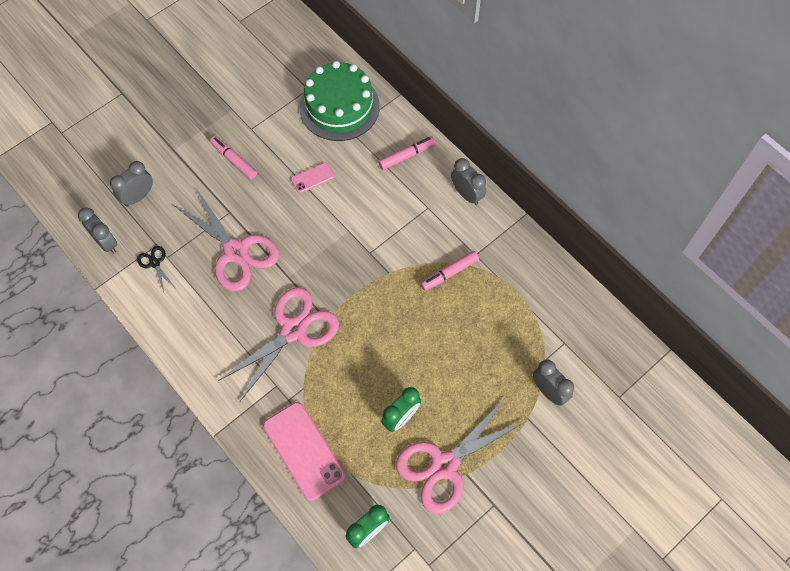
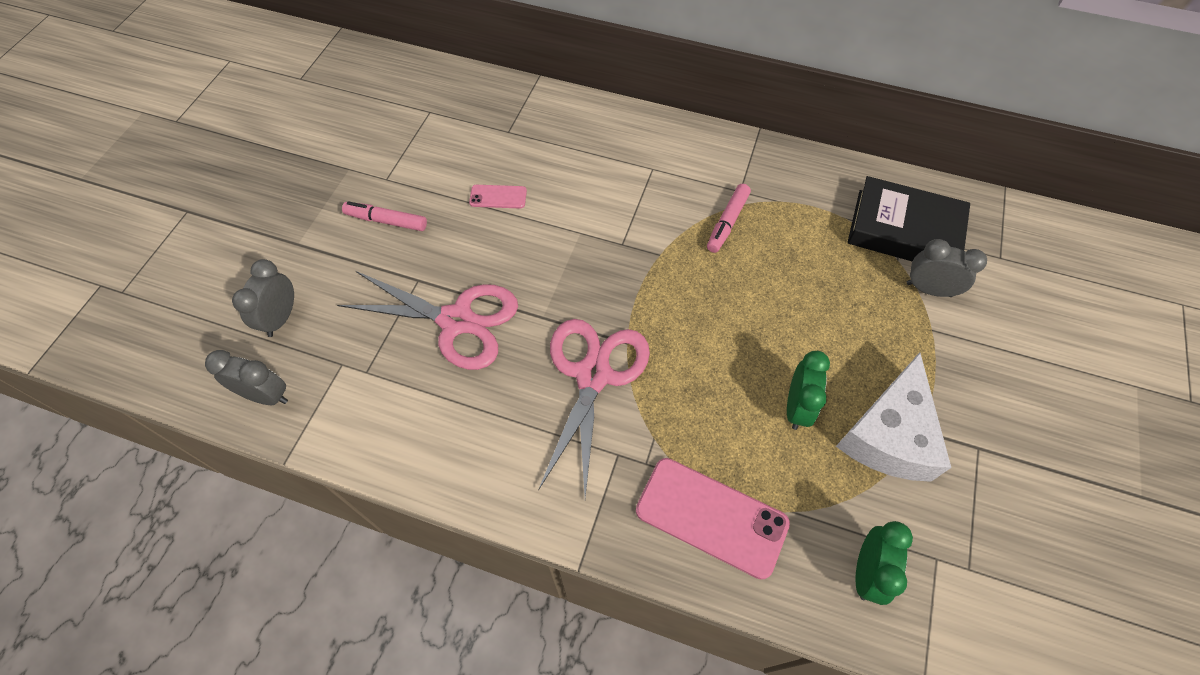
camera: 30 degrees left, 5 degrees down
(155, 263) = (353, 387): black scissors -> none
(313, 178) = (498, 197): pink phone -> pink phone turned 60 degrees clockwise
(339, 107) = (479, 114): green cake -> none
(406, 155) = (590, 129): pink marker -> none
(444, 465) = (889, 434): pink scissors -> white cheese
(466, 194) = (684, 137): grey clock -> none
(567, 342) = (904, 230): none -> black book

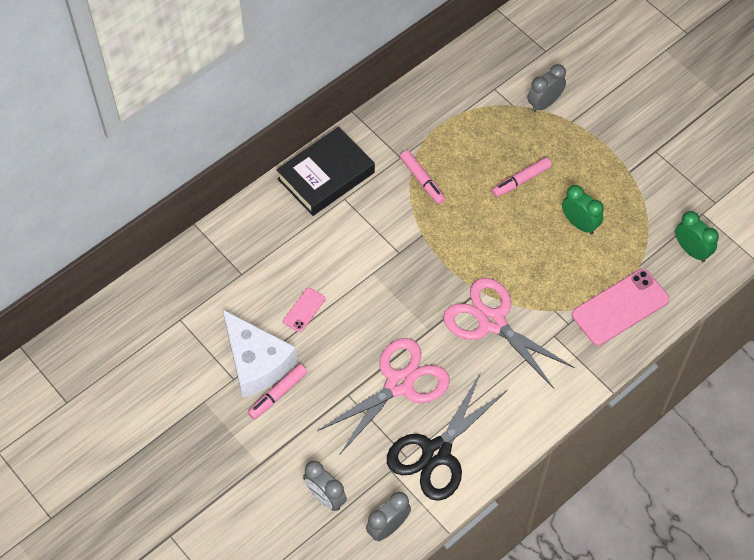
camera: 60 degrees left, 0 degrees up
(385, 400) = (436, 452): none -> black scissors
(805, 315) = (521, 181): none -> pink marker
(889, 434) = (623, 188): white cheese -> white cheese (256, 362)
(904, 230) = (493, 86): black book -> black book (326, 176)

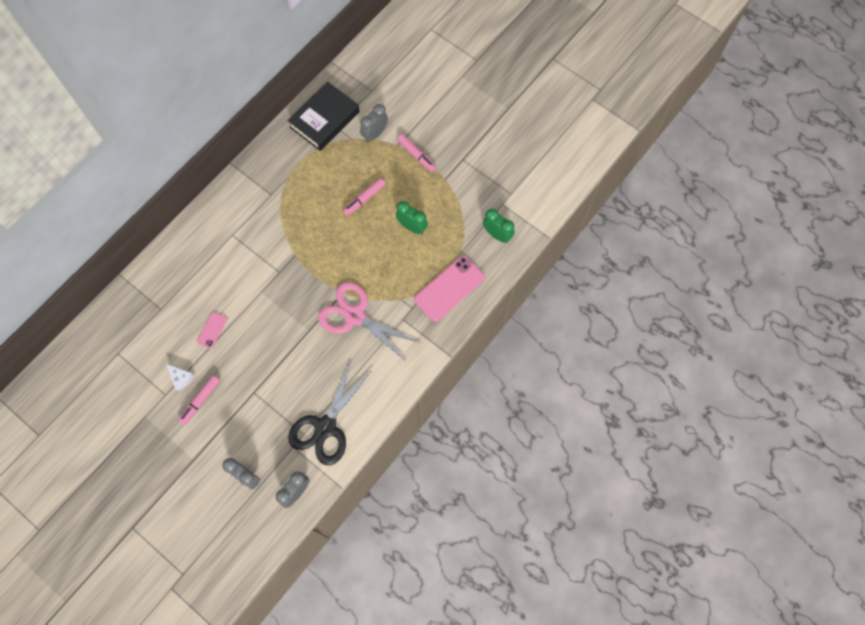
camera: 10 degrees left, 10 degrees up
(256, 362) = (181, 378): white cheese -> white cheese, size x0.43
(326, 176) = (216, 218): black book -> black book (324, 119)
(399, 384) = (291, 377): pink scissors -> none
(422, 180) = (290, 211): pink marker -> pink marker (416, 155)

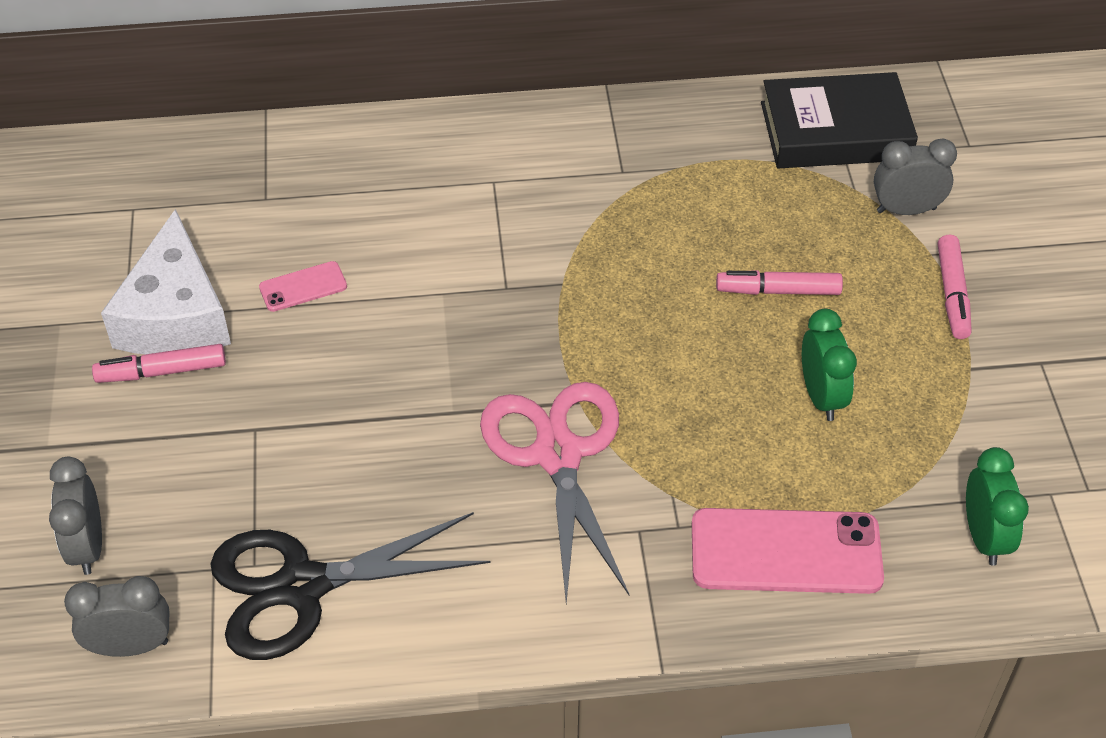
camera: 45 degrees right, 20 degrees down
(181, 378) = (175, 315): white cheese -> white cheese, size x2.33

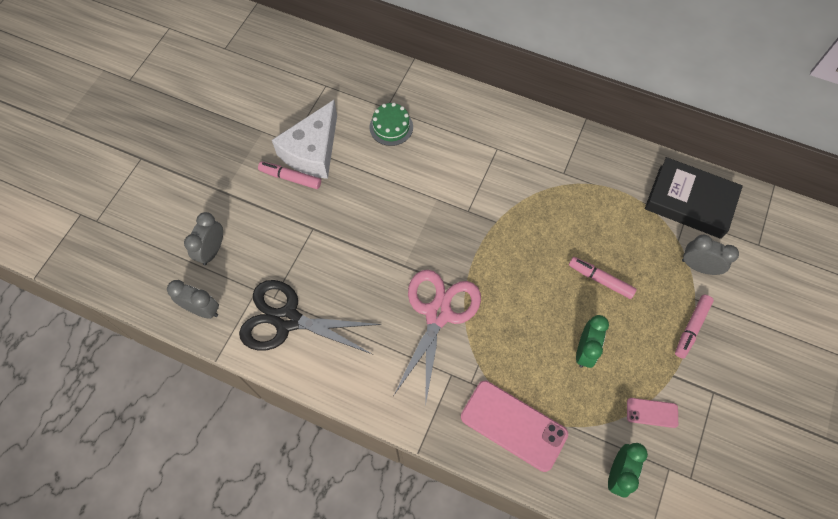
camera: 30 degrees right, 15 degrees up
(293, 223) = (391, 127): none -> green cake
(303, 287) = (376, 164): pink phone -> pink phone (652, 412)

